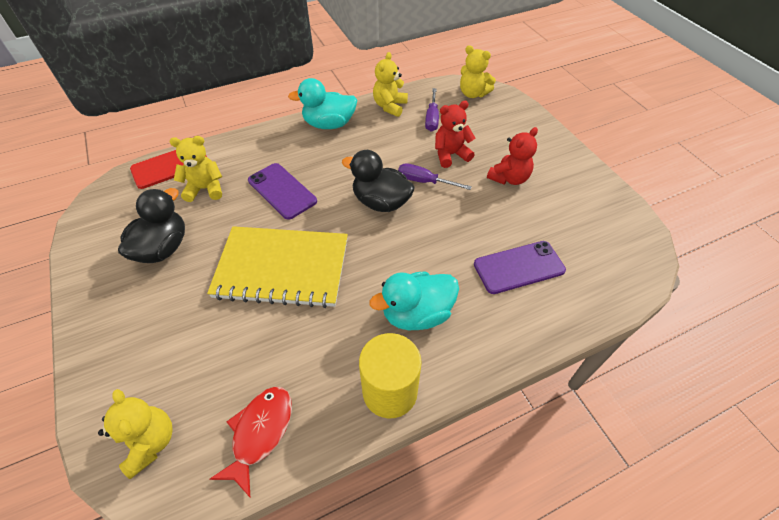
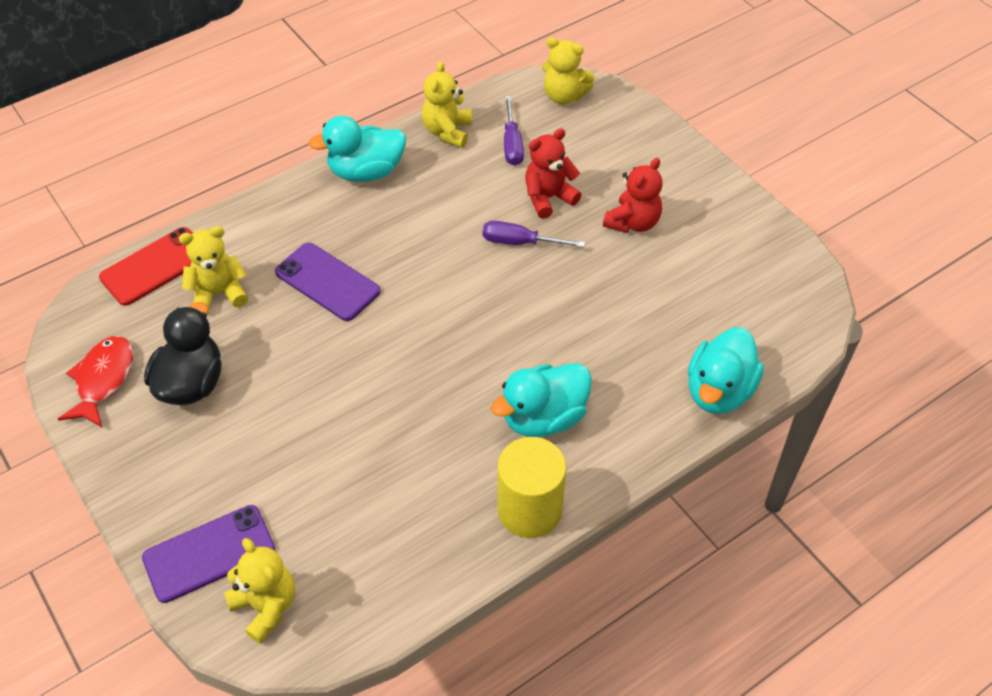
camera: 10 degrees left, 0 degrees up
(260, 433) = (391, 576): red fish -> red fish (103, 380)
(282, 268) = (360, 386): yellow notebook -> none
(381, 202) = (467, 280): black duck -> none
(519, 267) = (660, 342): purple phone -> purple phone (209, 553)
(562, 313) = (719, 391): none -> turquoise duck

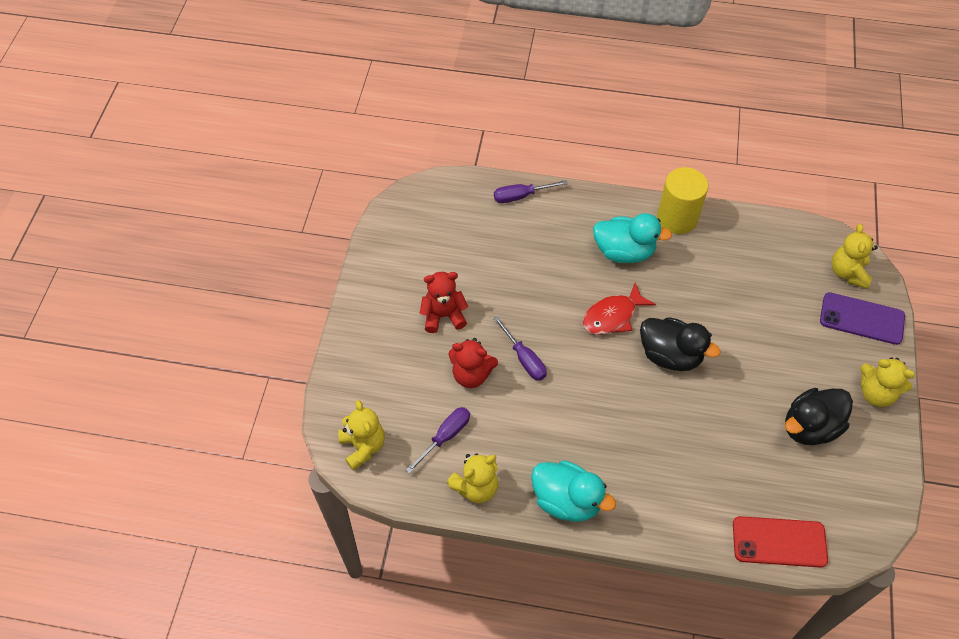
camera: 135 degrees left, 5 degrees up
(103, 380) = (866, 474): red fish -> red fish (613, 316)
(218, 293) = (749, 481): yellow teddy bear -> yellow teddy bear (876, 393)
(327, 282) = (670, 431): purple phone -> none
(389, 347) = (670, 355): none -> black duck
(719, 391) = (521, 196): turquoise duck -> purple screwdriver

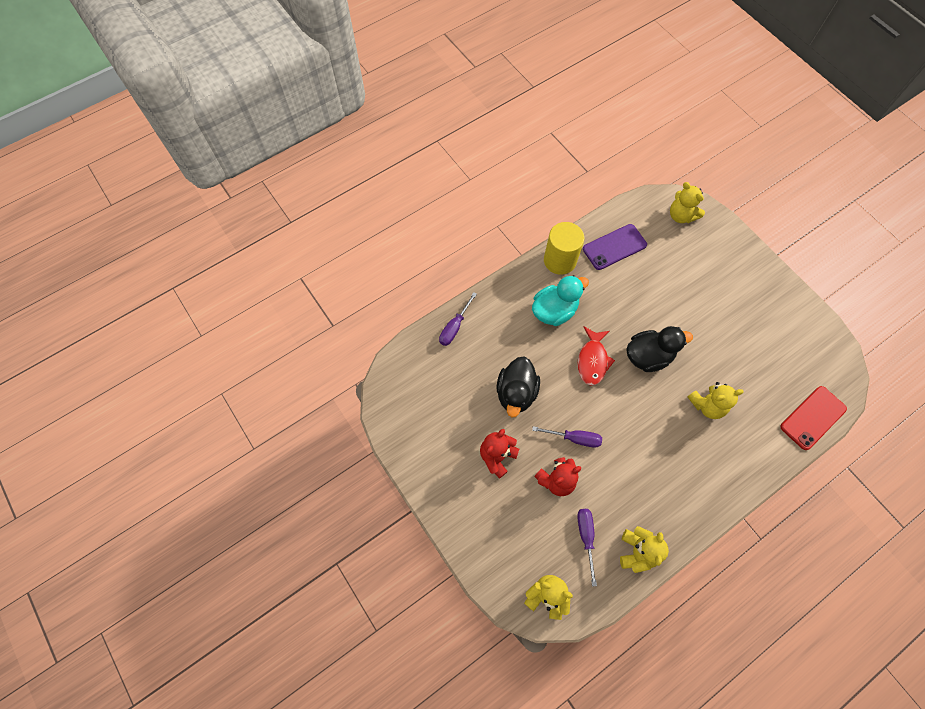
camera: 45 degrees left, 10 degrees up
(567, 501) = (692, 506): turquoise duck -> none
(810, 427) = (758, 332): black duck -> black duck (516, 393)
(862, 319) = (715, 239): purple phone -> purple phone (614, 247)
(876, 393) = (766, 280): yellow teddy bear -> yellow teddy bear (707, 405)

